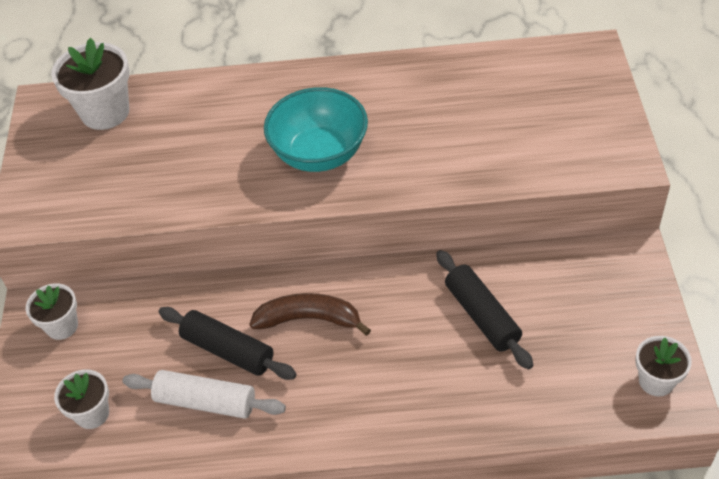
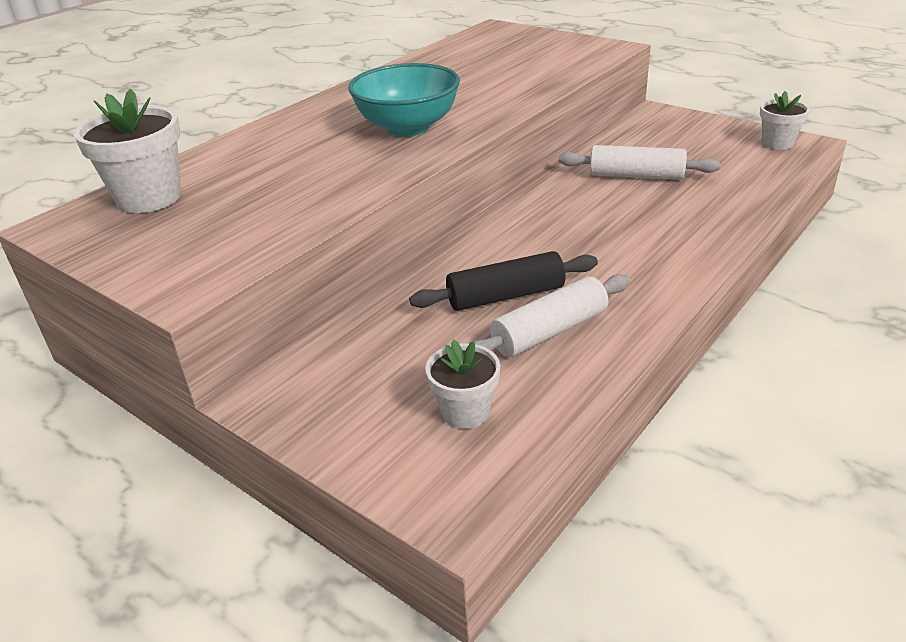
camera: 50 degrees left, 15 degrees down
(62, 326) = (316, 386): white flower pot -> none
(309, 319) = (532, 243): brown banana -> none
(482, 316) = (636, 176): black rolling pin -> white rolling pin

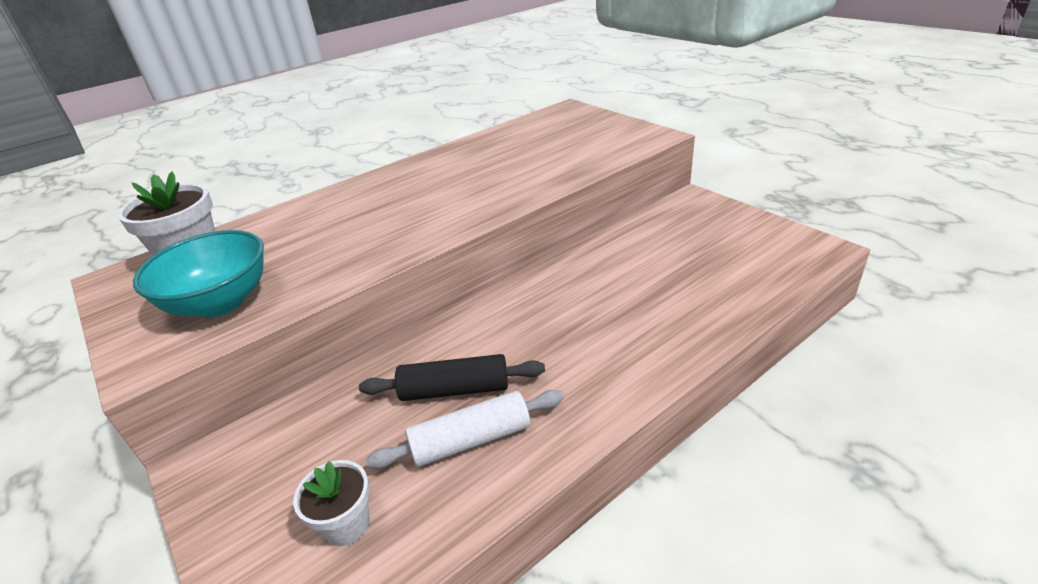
camera: 15 degrees right, 0 degrees up
(408, 127) = (431, 208): turquoise bowl -> turquoise bowl (220, 302)
(636, 176) = (640, 267): white rolling pin -> none
(777, 143) = (795, 245): white flower pot -> none

